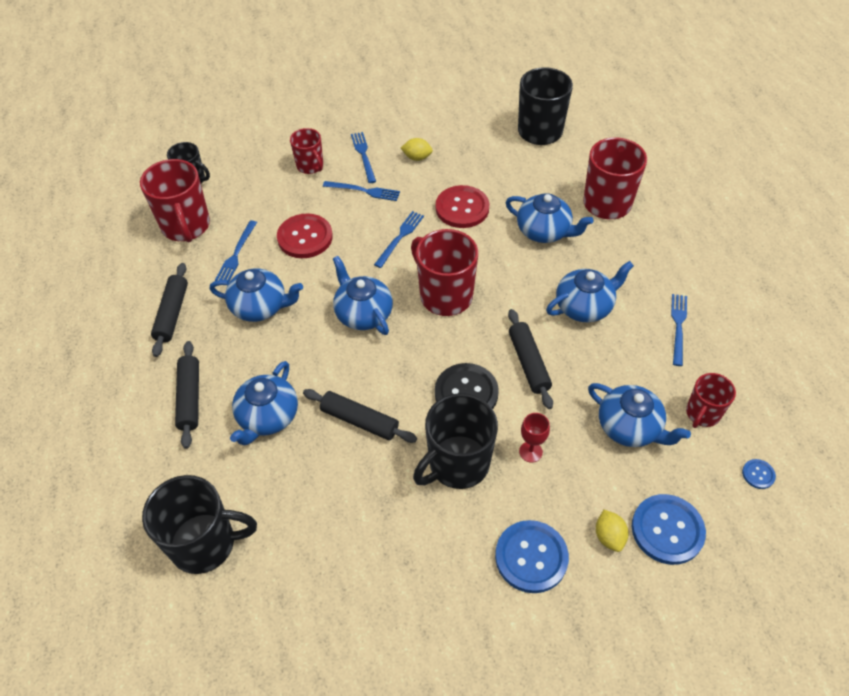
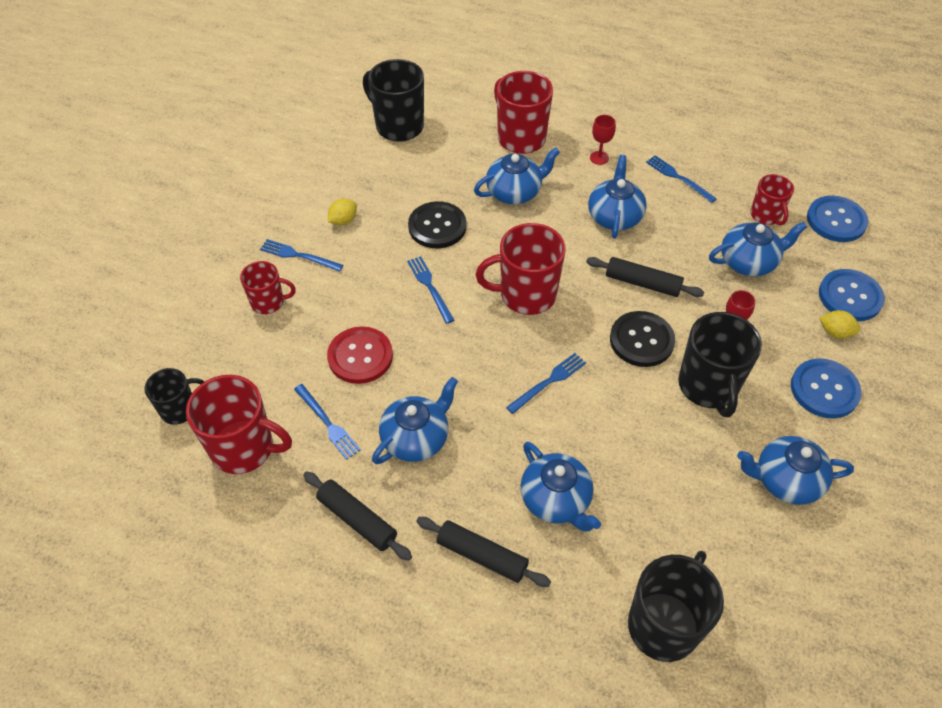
camera: 55 degrees left, 0 degrees up
(359, 421) = (614, 430): black rolling pin -> none
(363, 313) = (495, 362): blue teapot -> blue teapot (785, 480)
(364, 191) = (345, 280): blue fork -> blue fork (548, 382)
(462, 208) = (437, 226): red button -> black button
(641, 262) = (599, 158): none -> red goblet
(758, 474) = (836, 220): blue button -> blue button, size x2.17

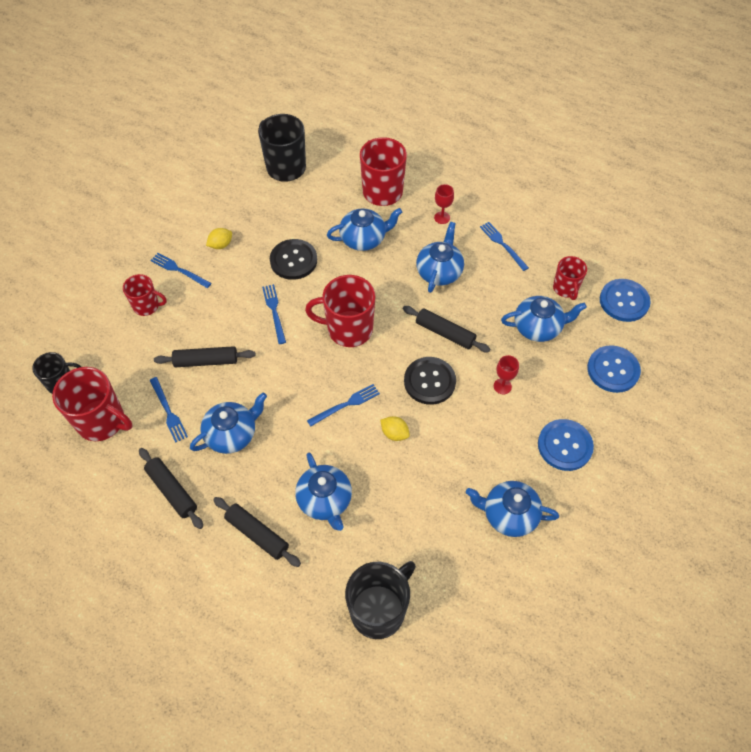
camera: 10 degrees right, 5 degrees up
(360, 356) = (206, 361): red button -> black rolling pin
(708, 387) = (471, 428): black mug -> none
(835, 332) = (590, 399): yellow lemon -> yellow lemon (394, 433)

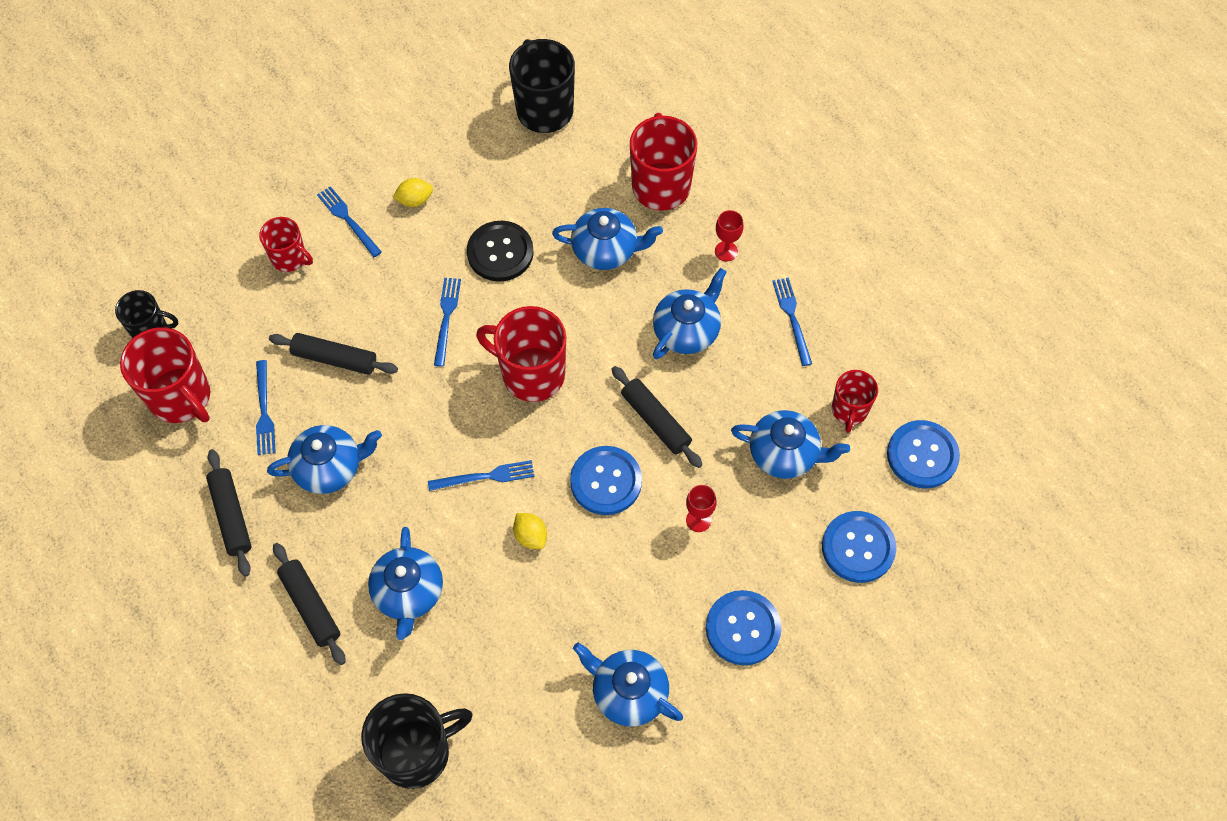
camera: 20 degrees right, 5 degrees up
(429, 381) = (606, 481): black button -> blue button

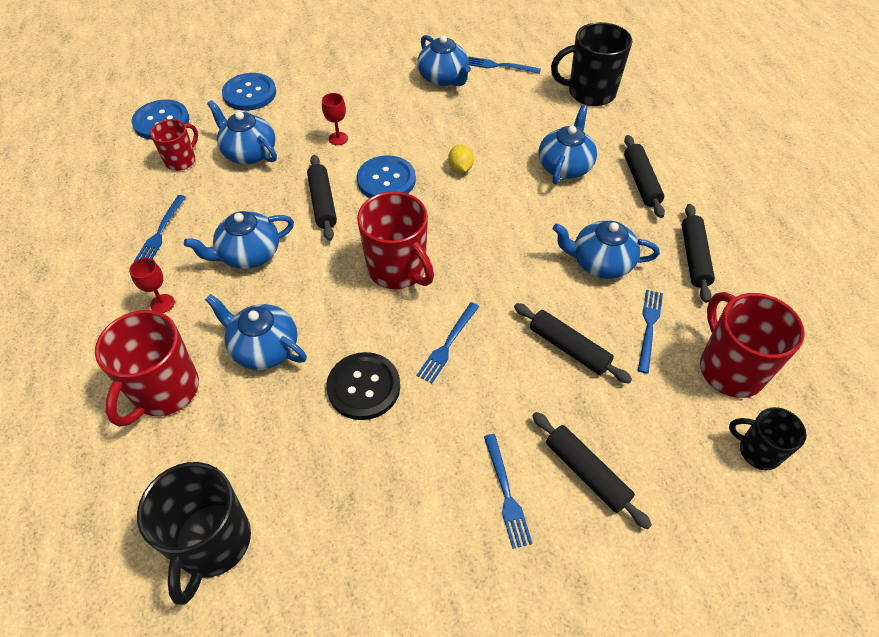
camera: 155 degrees left, 10 degrees down
(290, 258) = (586, 473): red mug -> black rolling pin
(415, 200) = (422, 485): yellow lemon -> none
(485, 477) = (475, 213): blue fork -> blue fork (500, 66)
(743, 628) = (353, 82): blue button -> none

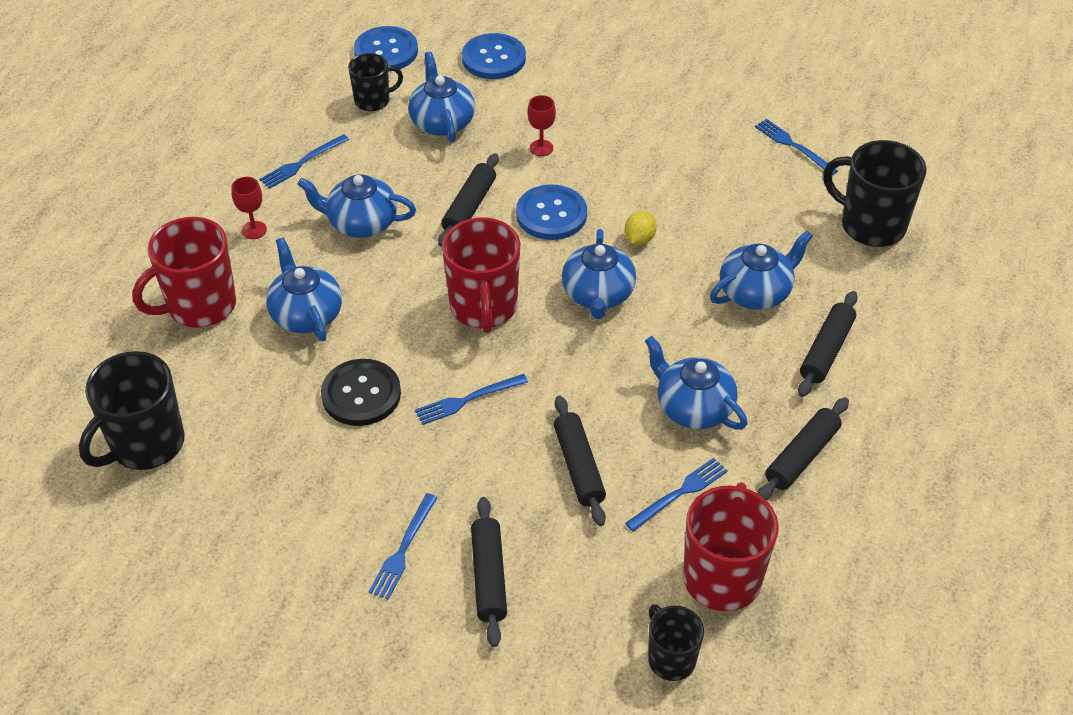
camera: 35 degrees right, 5 degrees down
(181, 160) = (373, 101): red mug -> black mug
(443, 78) = (714, 132): blue teapot -> blue teapot (597, 295)

